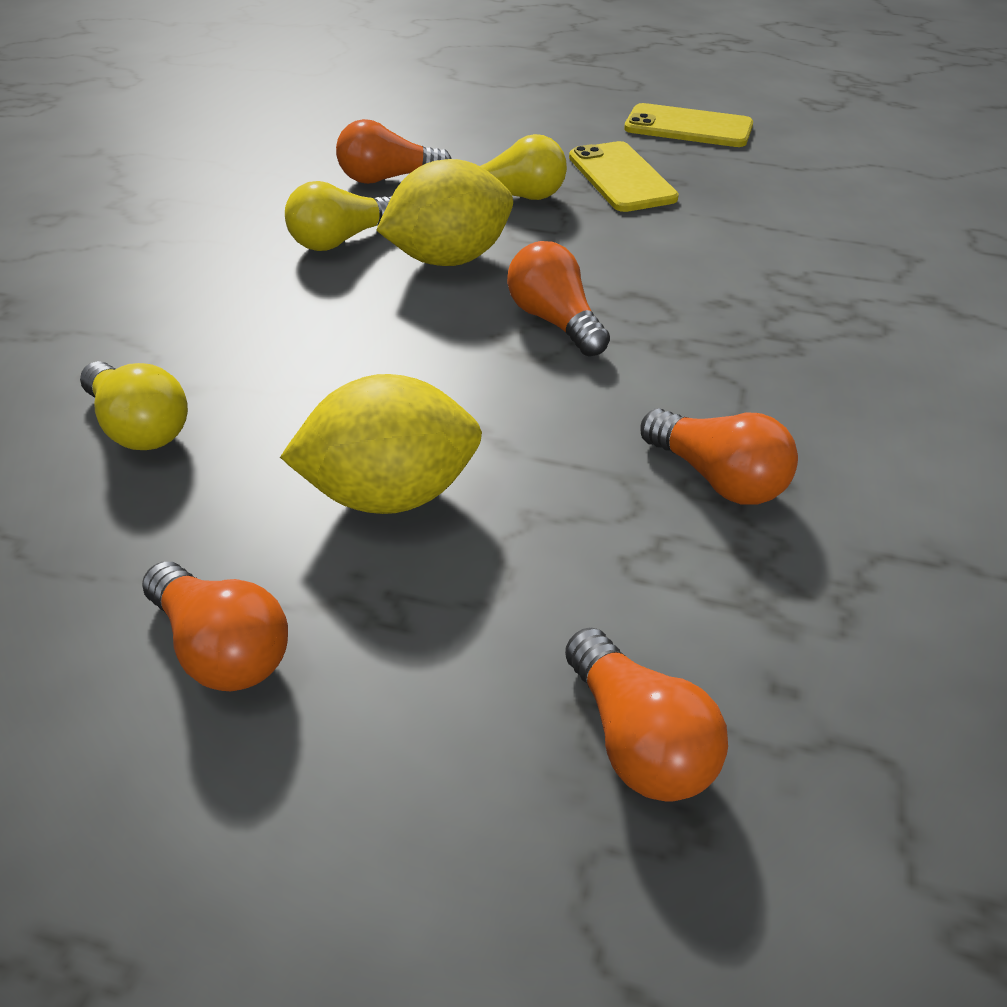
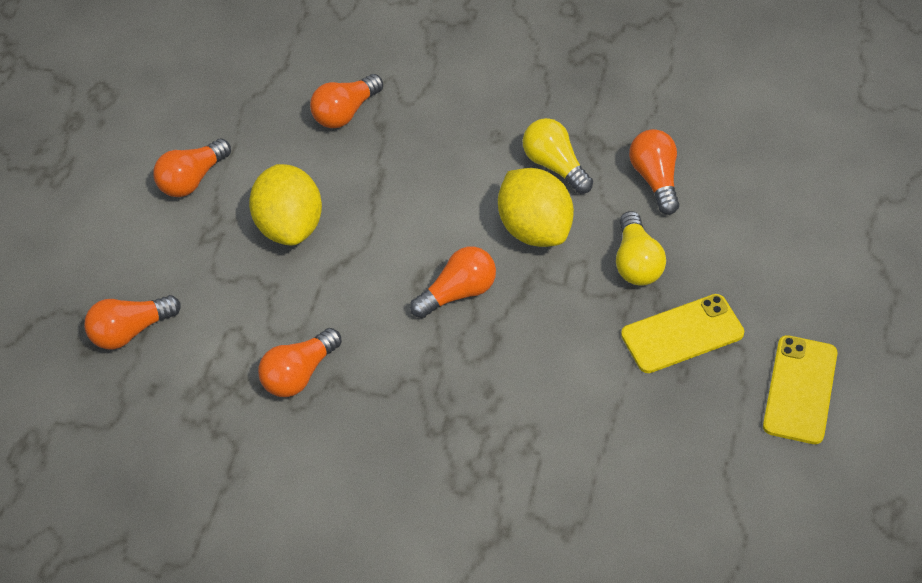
camera: 90 degrees right, 10 degrees up
(139, 427) = (345, 112): yellow light bulb -> orange light bulb

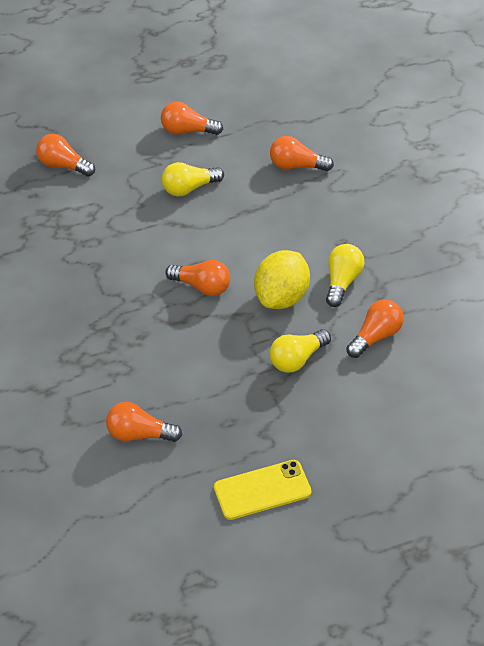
camera: 55 degrees right, 5 degrees down
(290, 226) = (189, 188): yellow lemon -> yellow light bulb
(299, 374) = (88, 248): orange light bulb -> orange light bulb (139, 434)
(682, 334) = (258, 409): yellow phone -> none

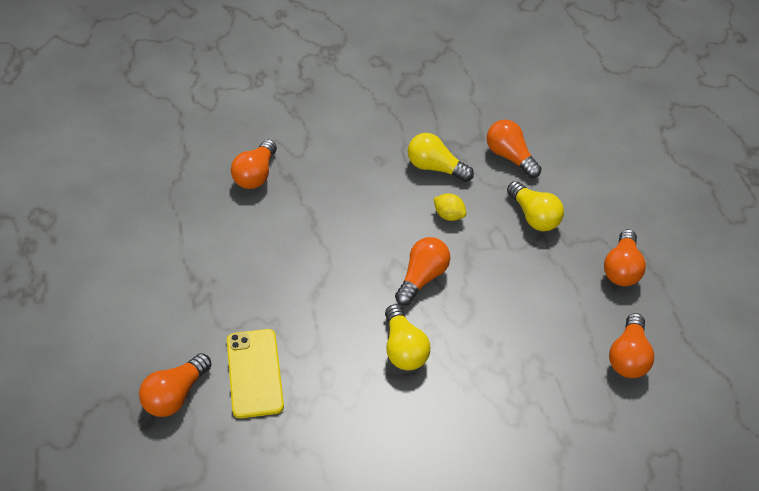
camera: 85 degrees left, 0 degrees up
(188, 131) = (159, 260): orange light bulb -> orange light bulb (621, 269)
(189, 188) = (261, 270): yellow light bulb -> yellow light bulb (403, 349)
(262, 490) = (695, 266): yellow phone -> yellow phone (254, 373)
(282, 297) = (448, 216): yellow lemon -> yellow lemon, size x0.47

